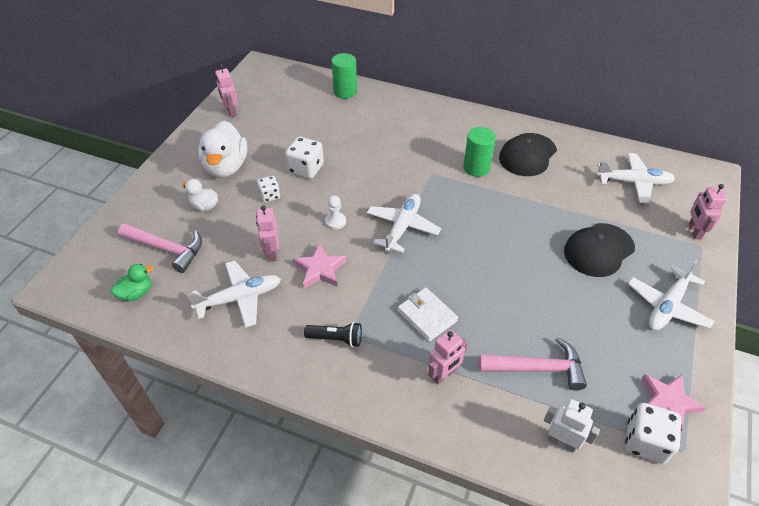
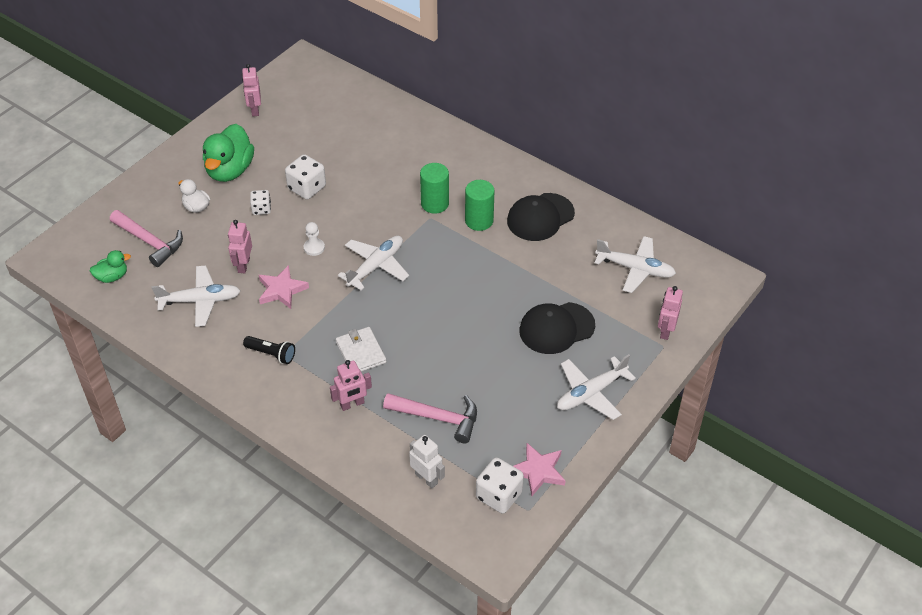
camera: 15 degrees right, 0 degrees up
(226, 167) = (230, 170): white duck -> green duck
(345, 92) = (381, 108): green cylinder -> green cylinder (435, 204)

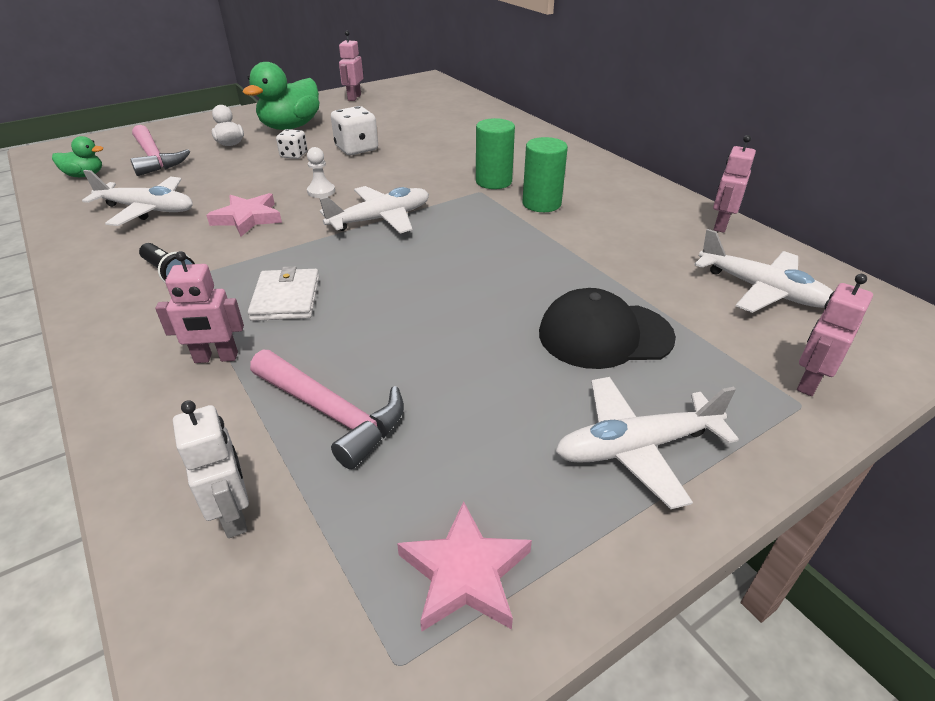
camera: 20 degrees right, 10 degrees down
(243, 265) = (228, 191): pink robot -> pink robot (720, 225)
(499, 495) = (351, 602): white dice -> none
(540, 217) = (627, 214): black cap -> none

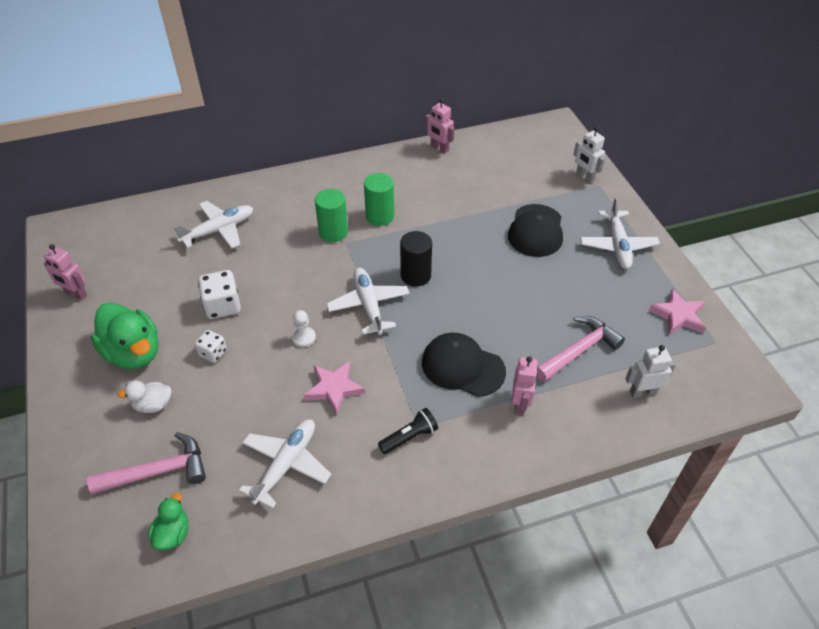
camera: 75 degrees left, 10 degrees up
(286, 298) = (462, 367): white wallet -> black cap
(445, 242) = (415, 275): none -> black cylinder
(762, 290) = (511, 161): white plane -> white plane (219, 230)
(809, 382) = (585, 177): pink robot -> white robot

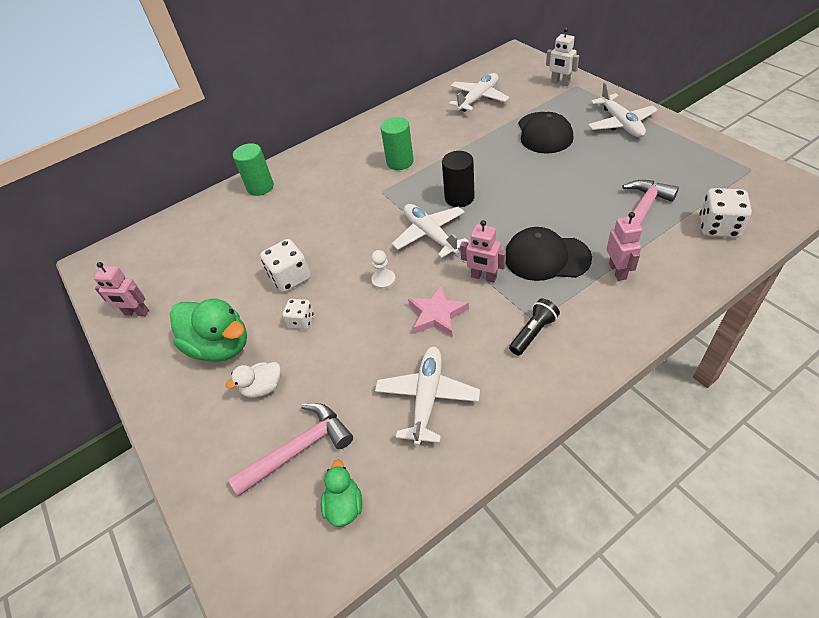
camera: 10 degrees left, 0 degrees up
(219, 230) = (255, 216): white plane -> white plane (478, 98)
(333, 232) = (364, 186): green cylinder -> green cylinder (260, 187)
(439, 148) = (423, 97): pink robot -> pink robot (483, 277)
(642, 392) = (718, 227): white robot -> white dice
(678, 315) = (707, 159): pink star -> none

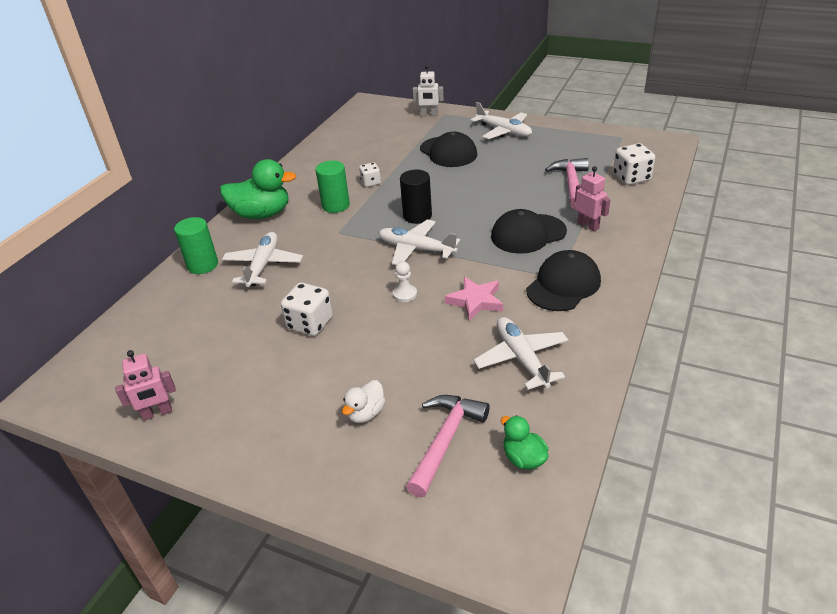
camera: 35 degrees left, 10 degrees down
(220, 346) = (288, 401): green duck -> green duck (262, 214)
(301, 321) = (354, 351): white dice -> white dice (371, 182)
(478, 98) = (366, 141): white plane -> white plane (263, 265)
(483, 277) = (490, 263): pink robot -> none
(533, 333) = (563, 285): black flashlight -> black cap

